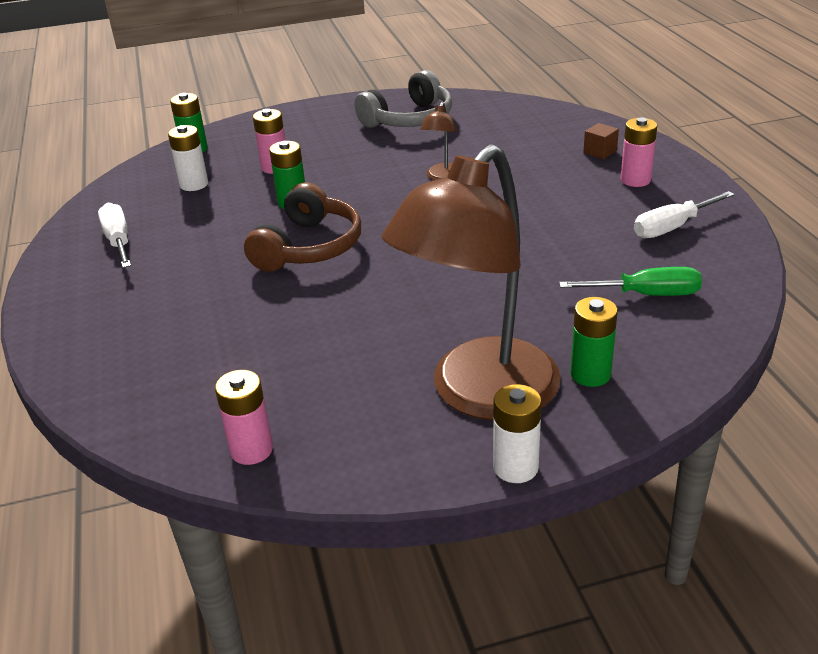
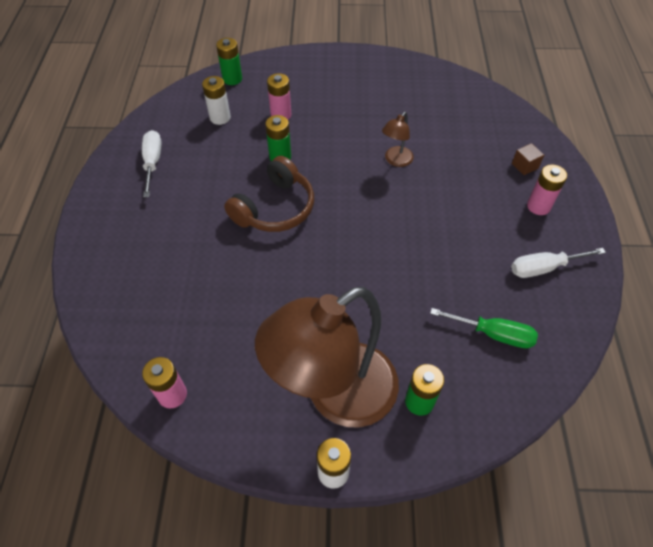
camera: 15 degrees right, 20 degrees up
(409, 119) = (395, 87): grey headphones -> none

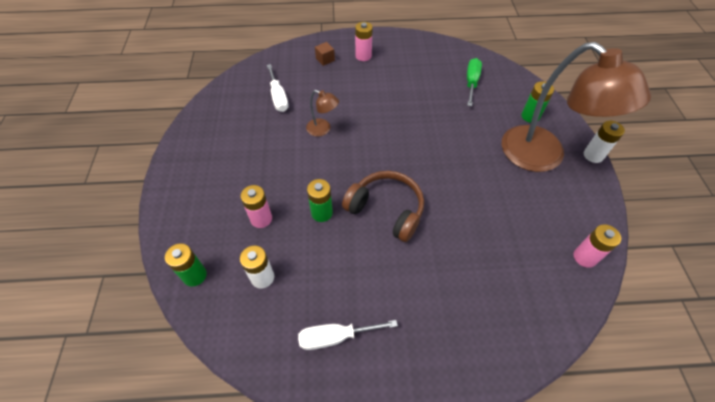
camera: 95 degrees left, 0 degrees up
(544, 268) = (415, 58): white screwdriver -> white screwdriver (278, 97)

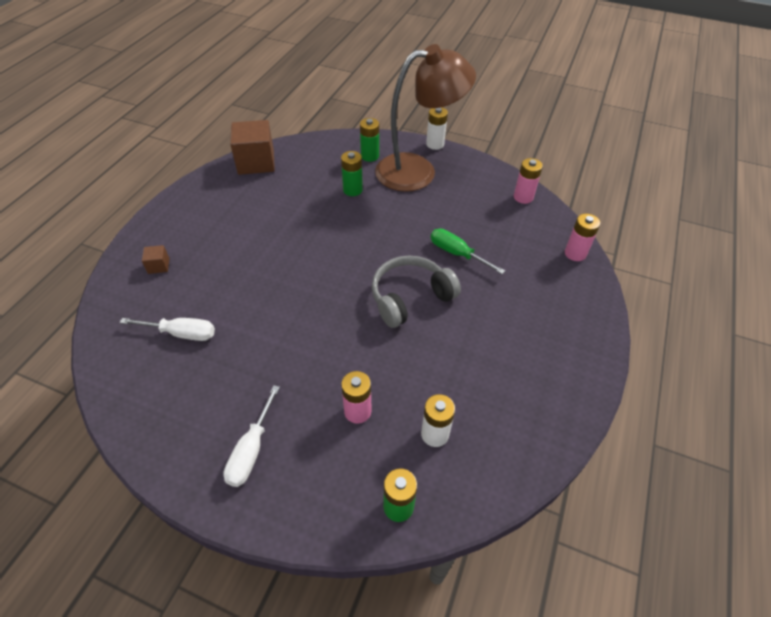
camera: 65 degrees left, 5 degrees down
(322, 213) = (383, 351): green battery -> green battery (352, 190)
(323, 129) = (269, 309): brown lamp -> none
(336, 337) = (527, 391): white screwdriver -> white screwdriver (251, 450)
(363, 56) = (186, 231): pink battery -> pink battery (575, 253)
(386, 210) = (410, 297): brown headphones -> grey headphones
(459, 55) = (256, 162): none -> brown cube
(471, 82) = (299, 171): green screwdriver -> green screwdriver (457, 253)

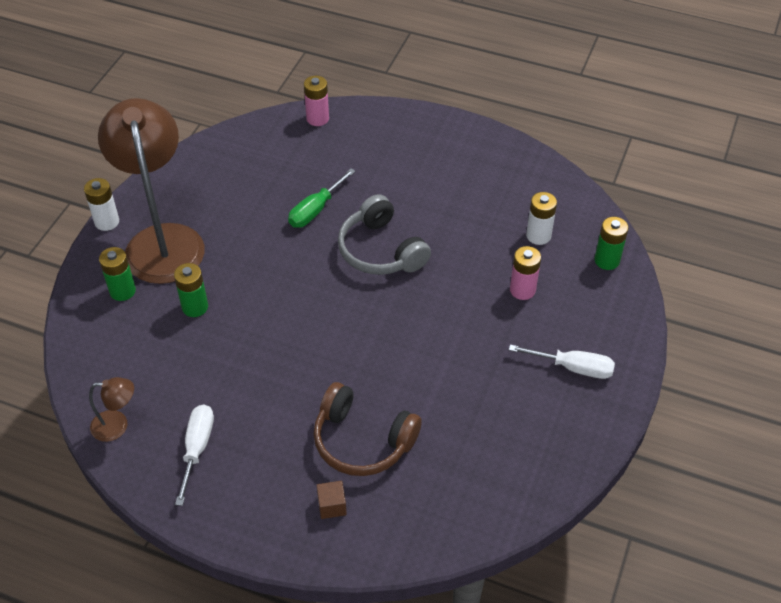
camera: 90 degrees left, 0 degrees up
(181, 333) = (440, 455): white screwdriver -> white screwdriver (197, 449)
(210, 283) = (362, 441): none -> brown headphones
(256, 162) = (117, 425): brown cube -> brown lamp
(523, 197) = (224, 148): pink battery -> none

